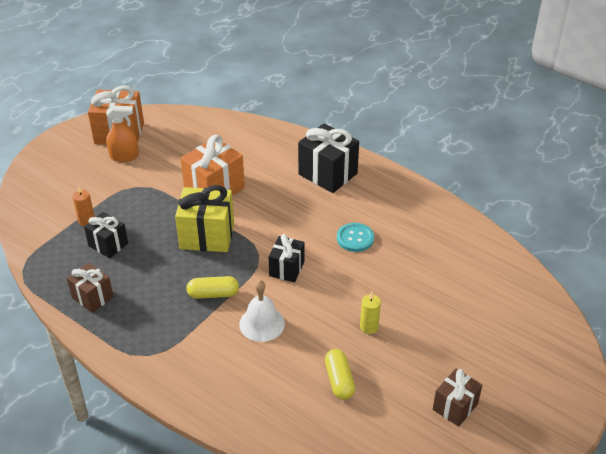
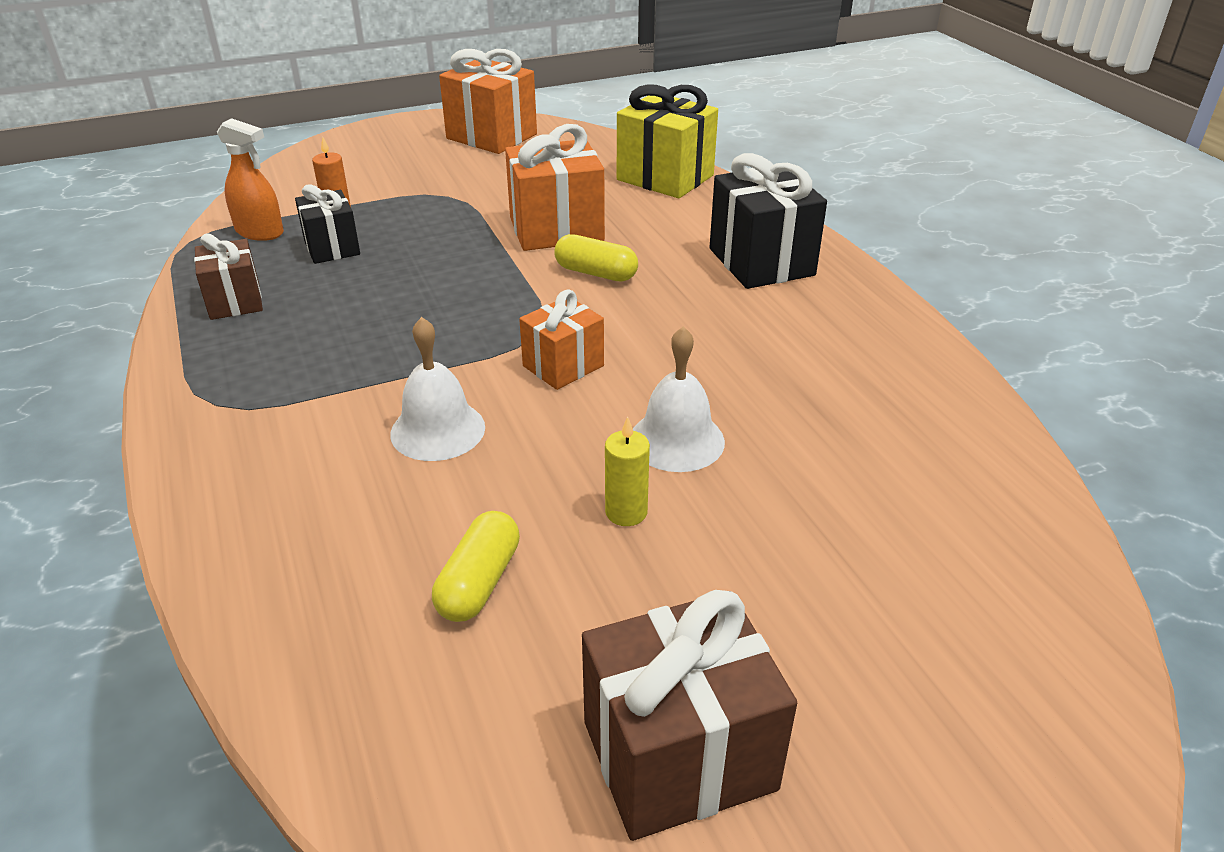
camera: 30 degrees right, 5 degrees down
(124, 156) = (470, 161): orange spray bottle -> orange spray bottle (260, 232)
(207, 236) = (482, 281): yellow gift -> yellow gift (665, 178)
(213, 294) = (407, 359): yellow capsule -> yellow capsule (596, 273)
(287, 269) = (563, 366): black gift -> orange gift
(355, 238) = (728, 363): turquoise button -> none
(363, 286) = (677, 440): none -> white bell
(455, 407) = (679, 755): brown gift -> brown gift, size x1.64

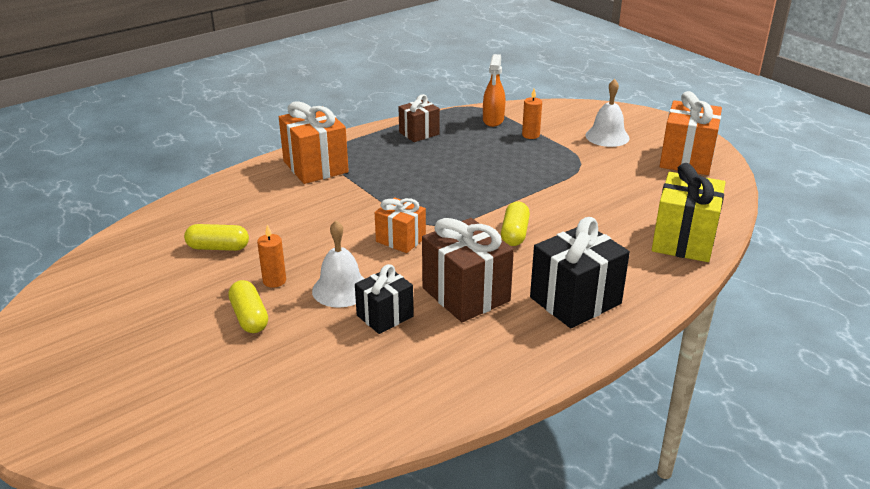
camera: 75 degrees right, 5 degrees down
(332, 248) = (489, 143): black gift -> black gift (385, 316)
(438, 430) = (327, 213): white bell -> white bell (607, 136)
(556, 229) = (564, 209): orange gift -> orange gift (315, 167)
(626, 512) = (274, 281): yellow candle -> orange candle
(679, 755) = (117, 318): brown gift -> brown gift (465, 294)
(725, 550) = (249, 317): none -> yellow capsule

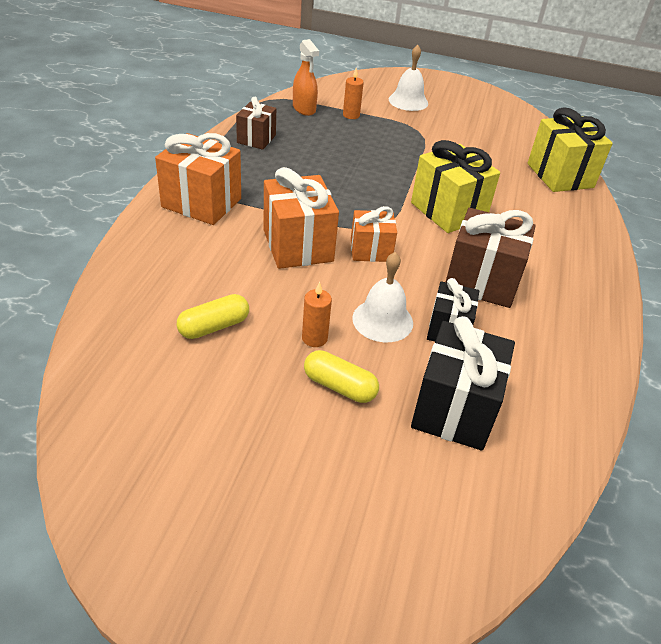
camera: 40 degrees left, 10 degrees up
(514, 233) = (448, 211): yellow capsule -> yellow gift
(575, 300) = (557, 253): black gift -> black gift (454, 409)
(686, 159) = (483, 106): orange gift -> orange gift (297, 245)

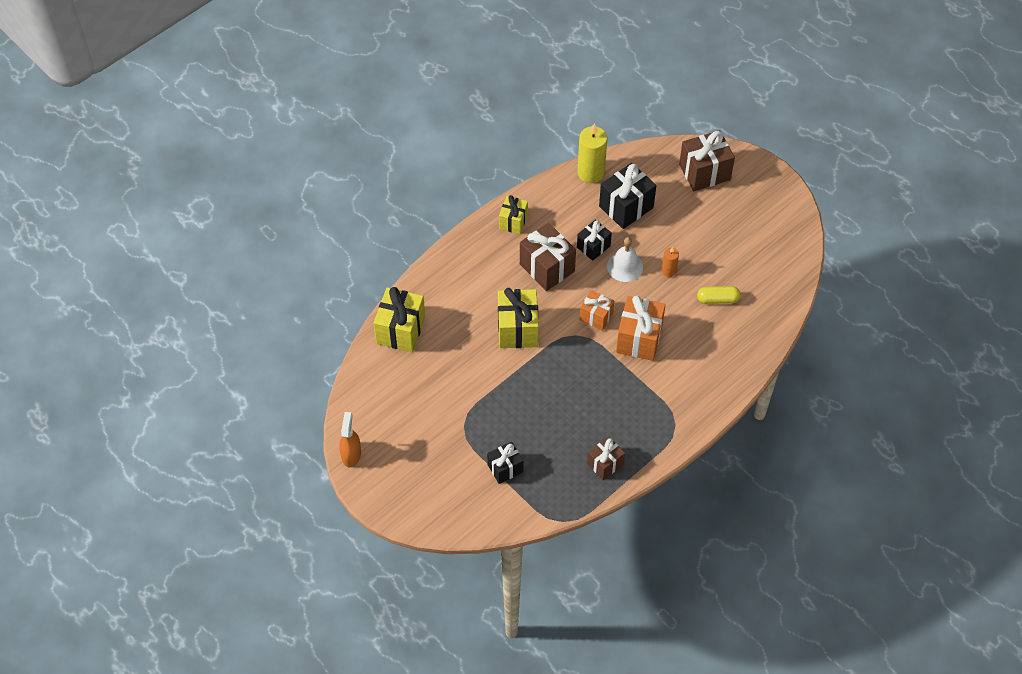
camera: 145 degrees left, 15 degrees up
(201, 203) = (681, 403): orange gift -> none
(304, 109) = (540, 494): orange spray bottle -> orange spray bottle (351, 454)
(339, 386) = (673, 240): yellow capsule -> none
(351, 115) = (505, 468): orange candle -> black gift
(368, 550) = (704, 172): none -> brown gift
(408, 101) = (437, 471): white bell -> none
(561, 444) = (590, 172): none -> yellow candle
(582, 319) = (513, 222): none -> yellow gift

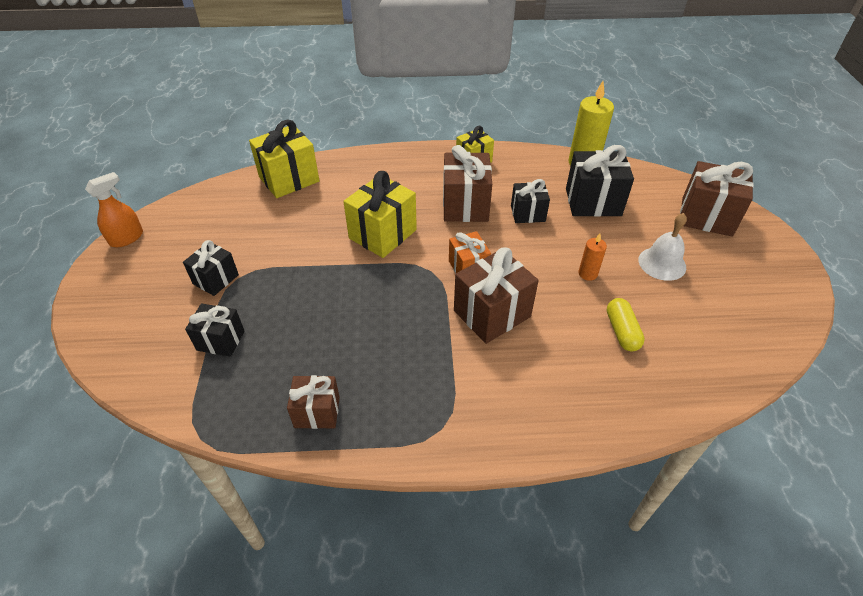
camera: 40 degrees right, 10 degrees down
(451, 437) = (216, 279): none -> black gift
(625, 266) = (543, 245): white bell -> white bell (662, 263)
(639, 339) = (492, 314): orange gift -> brown gift
(717, 299) = (622, 331): yellow capsule -> yellow capsule turned 45 degrees clockwise

